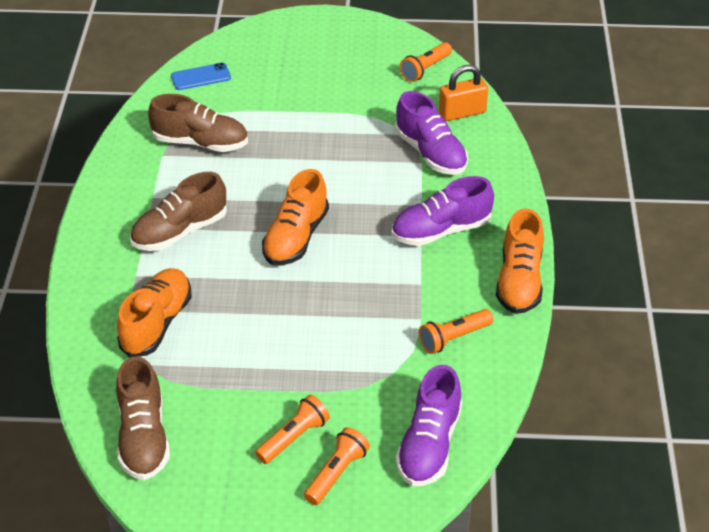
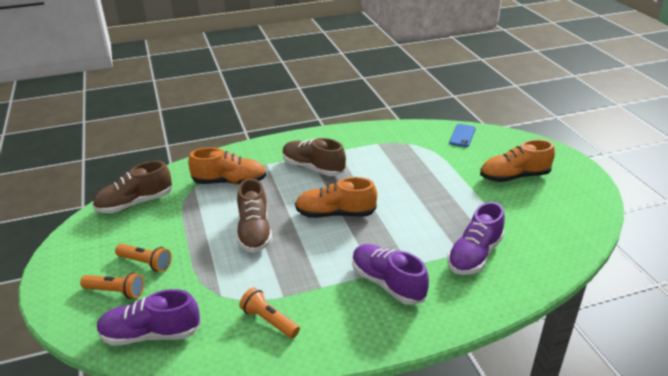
camera: 70 degrees right, 10 degrees down
(200, 143) = (399, 153): brown shoe -> brown shoe (254, 231)
(201, 77) = (462, 136): blue phone -> blue phone turned 60 degrees clockwise
(425, 69) = (574, 227): orange flashlight -> none
(462, 113) = (540, 261): orange padlock -> none
(519, 281) = (355, 347): orange shoe -> orange shoe (514, 177)

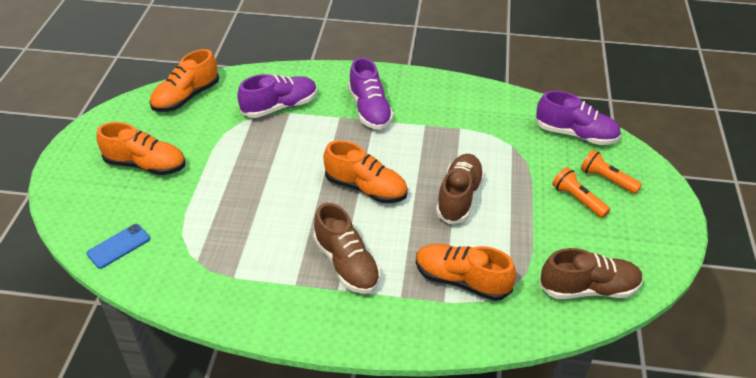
camera: 155 degrees left, 10 degrees up
(269, 320) = (479, 114): orange flashlight -> none
(565, 234) = (186, 97): none -> orange shoe

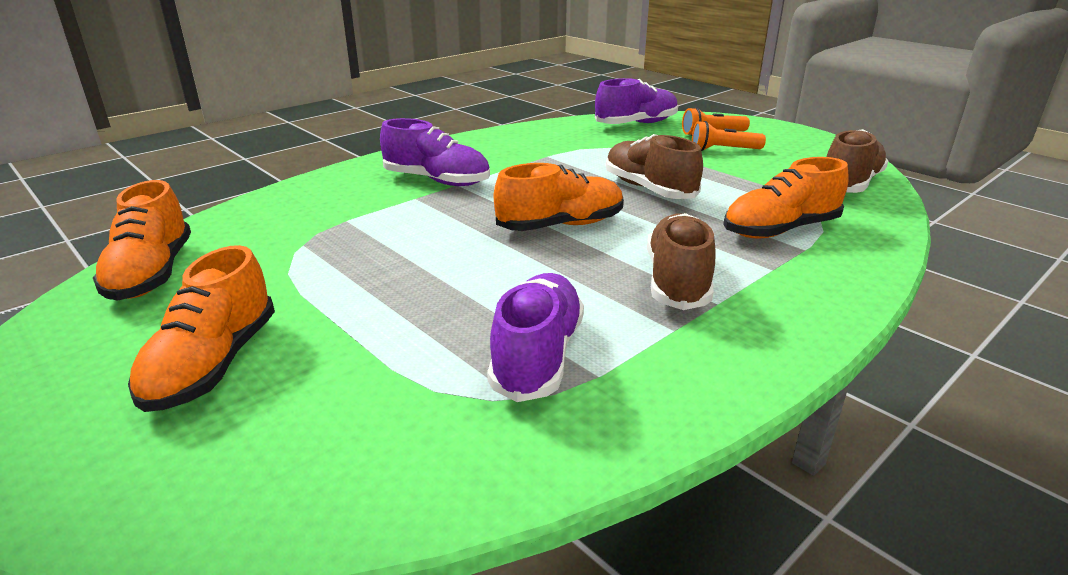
camera: 50 degrees left, 15 degrees down
(119, 246) = (354, 477): blue phone -> none
(146, 165) = (213, 364): orange shoe -> orange shoe turned 135 degrees clockwise
(280, 107) = (323, 221): purple shoe -> purple shoe (537, 356)
(346, 264) = (677, 281): brown shoe -> brown shoe turned 90 degrees counterclockwise

